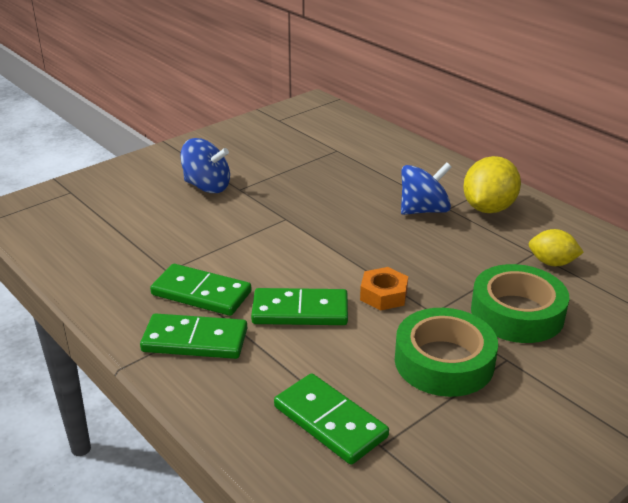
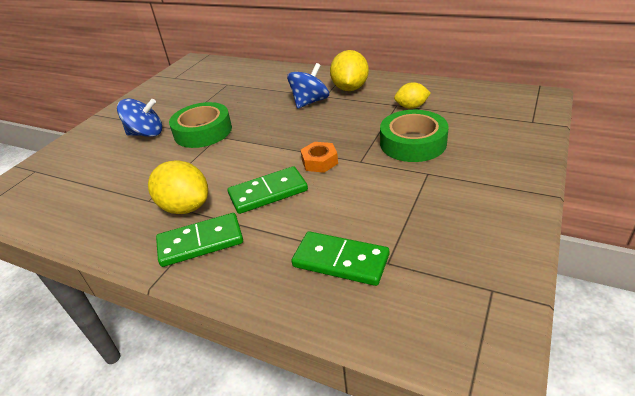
camera: 20 degrees left, 5 degrees up
(201, 293) = (185, 207): green domino -> yellow lemon
(444, 361) = (389, 189): green tape -> green tape (203, 131)

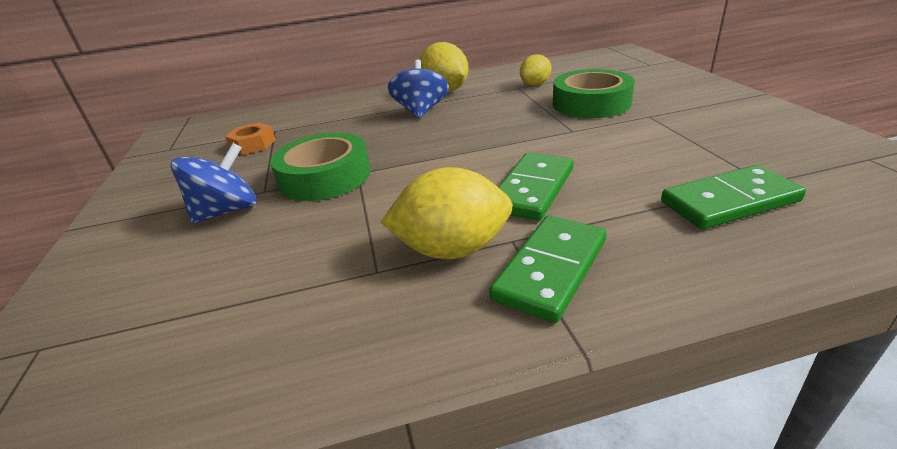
camera: 40 degrees left, 5 degrees down
(319, 162) = (533, 145): orange nut -> orange nut (253, 145)

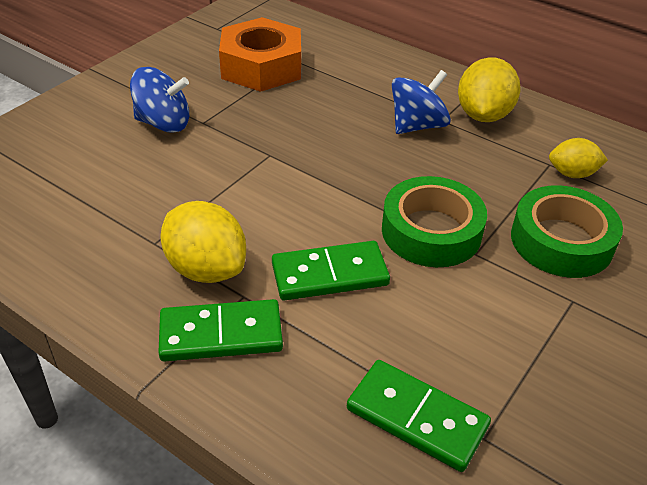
camera: 45 degrees right, 10 degrees up
(253, 145) = (261, 66): orange nut -> orange nut, size x2.03
(325, 177) = (248, 140): green tape -> green tape (431, 231)

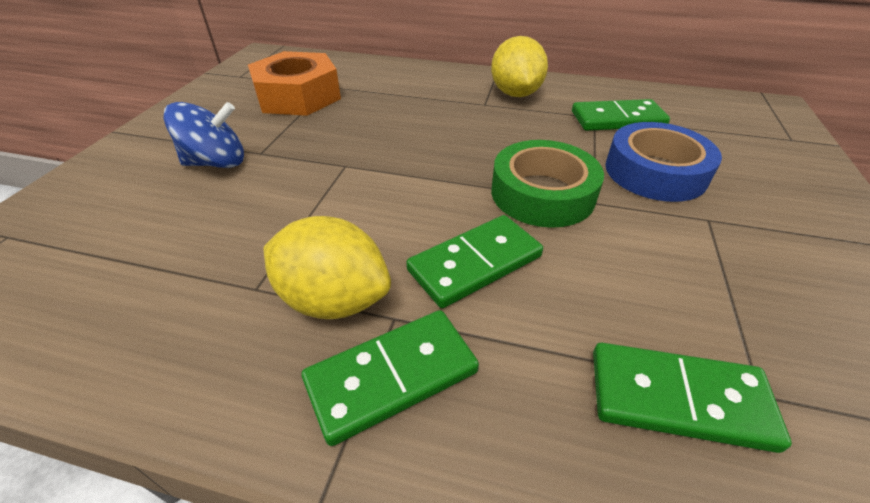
camera: 20 degrees left, 0 degrees up
(417, 126) = (467, 112): blue spinning top -> none
(561, 241) = (655, 172): green tape -> blue tape
(572, 174) = (617, 119): yellow lemon -> green domino

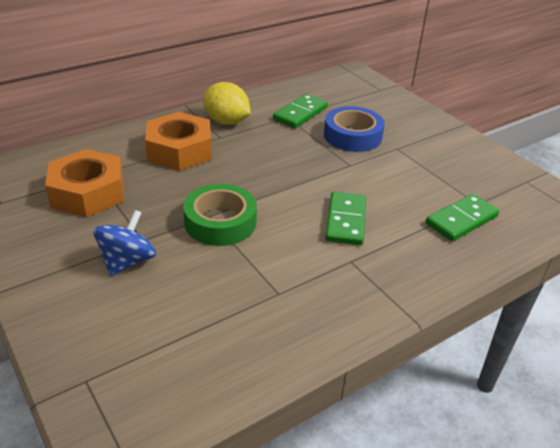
camera: 50 degrees left, 5 degrees down
(333, 299) = (318, 272): yellow lemon -> none
(391, 376) = (381, 278): green domino -> none
(426, 98) = (179, 150): none -> orange nut
(542, 193) = (325, 173): green tape -> green tape (220, 222)

